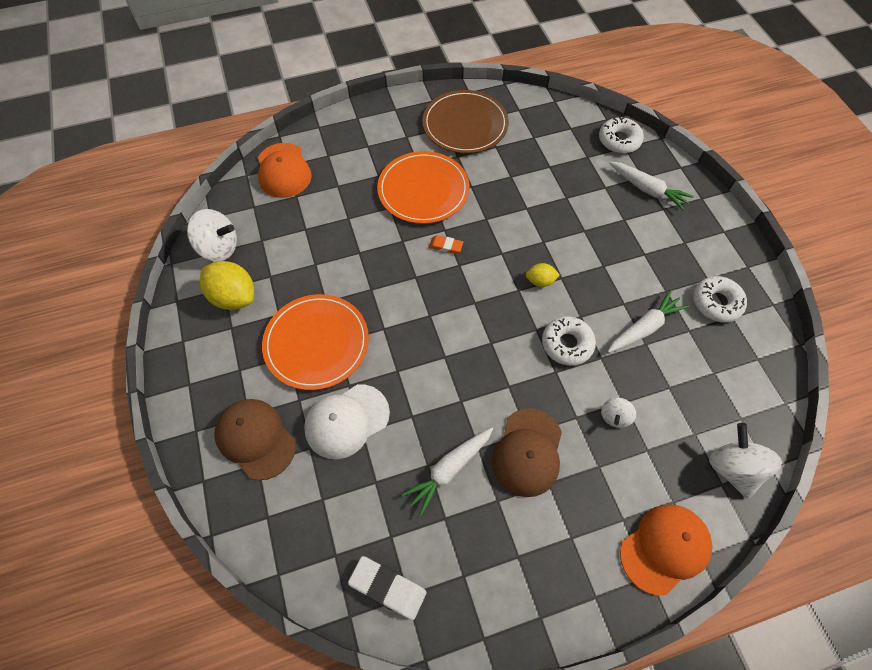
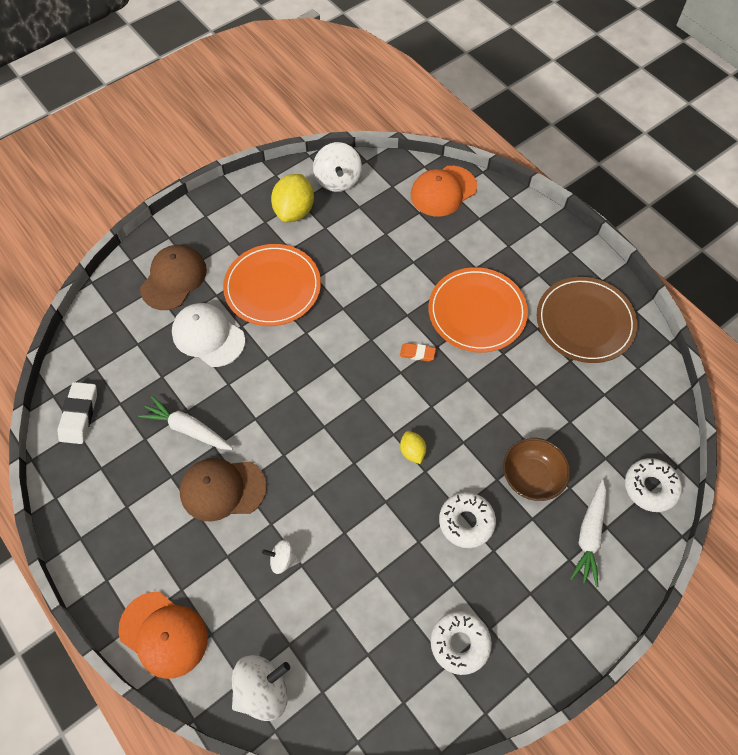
camera: 70 degrees right, 0 degrees up
(446, 246) = (417, 353): orange eraser -> orange eraser turned 75 degrees counterclockwise
(567, 344) = (348, 496): white donut -> white donut (466, 522)
(589, 207) = (531, 477): none -> brown bowl
(644, 327) = (396, 569): white carrot -> none

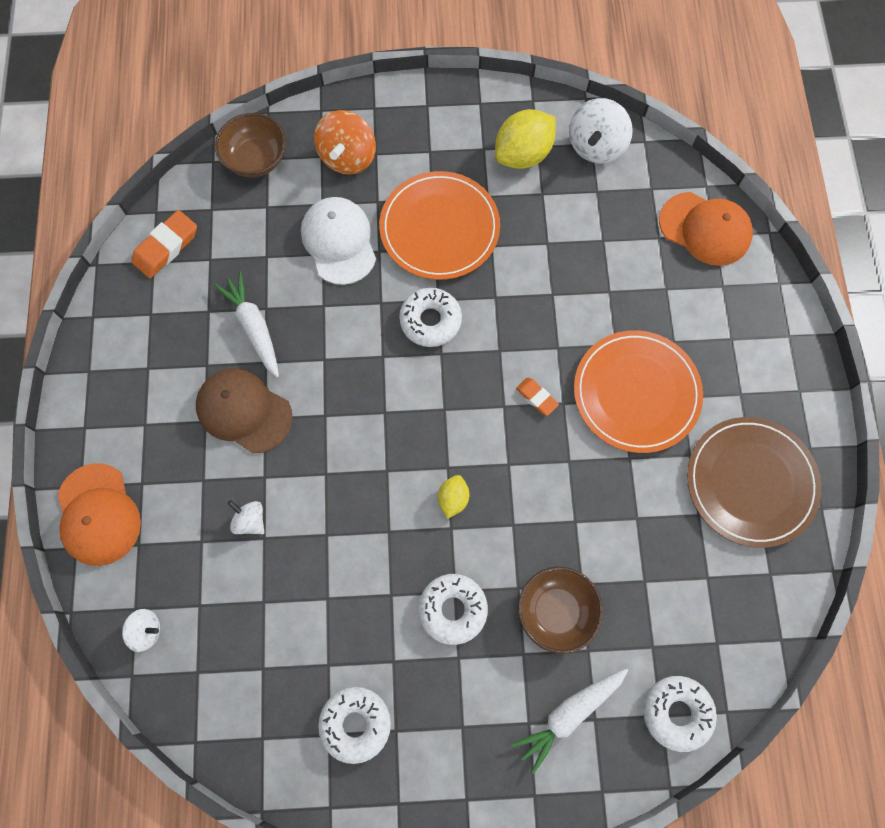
camera: 35 degrees right, 10 degrees up
(79, 415) = (166, 247): white eraser -> orange eraser
(106, 317) = (256, 159): none -> brown bowl
(173, 279) = (348, 157): brown cap -> orange spinning top
(262, 690) = (146, 630): white spinning top -> white spinning top, size x0.55
(311, 349) = (430, 321): none -> white donut
(443, 191) = (705, 229): orange cap -> orange cap turned 150 degrees counterclockwise

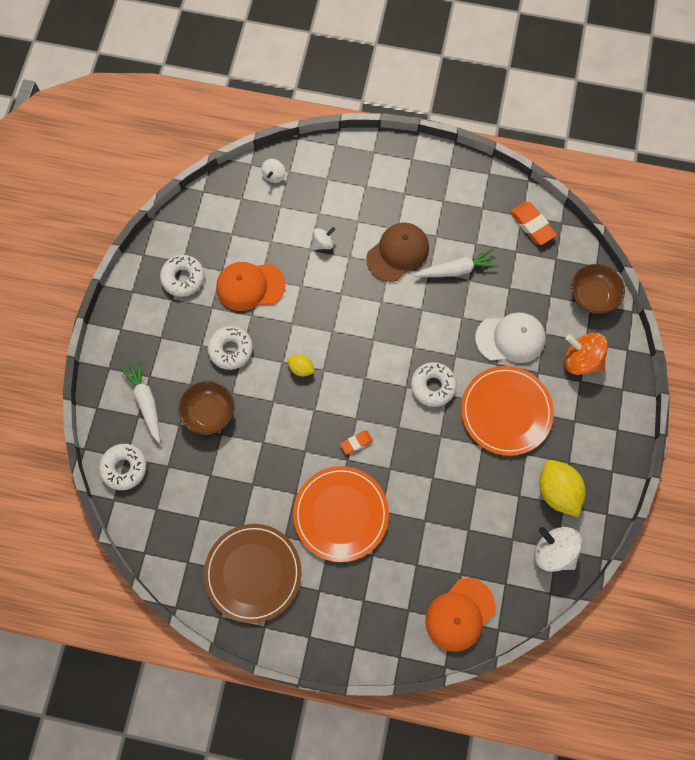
camera: 105 degrees right, 0 degrees up
(98, 514) = (352, 159): orange cap -> orange cap (250, 286)

